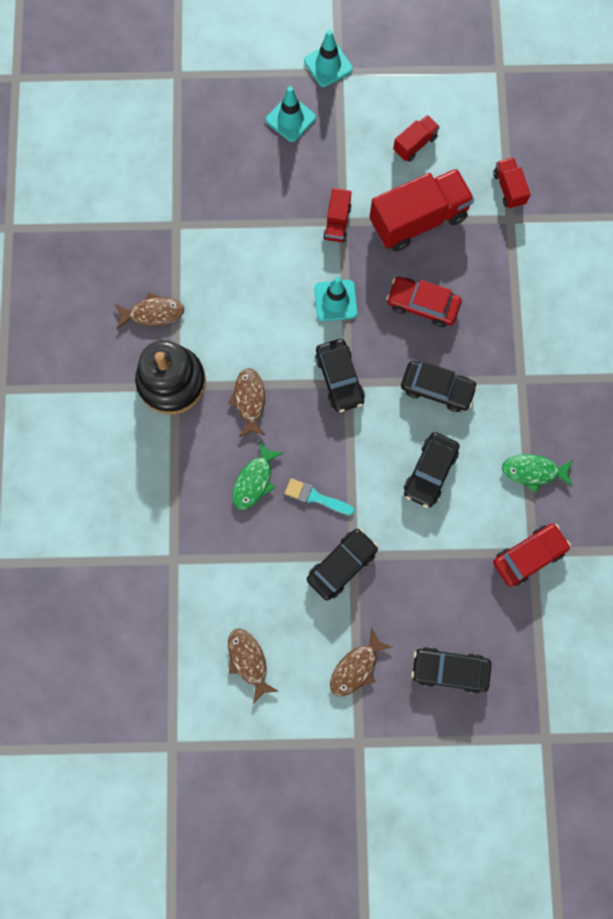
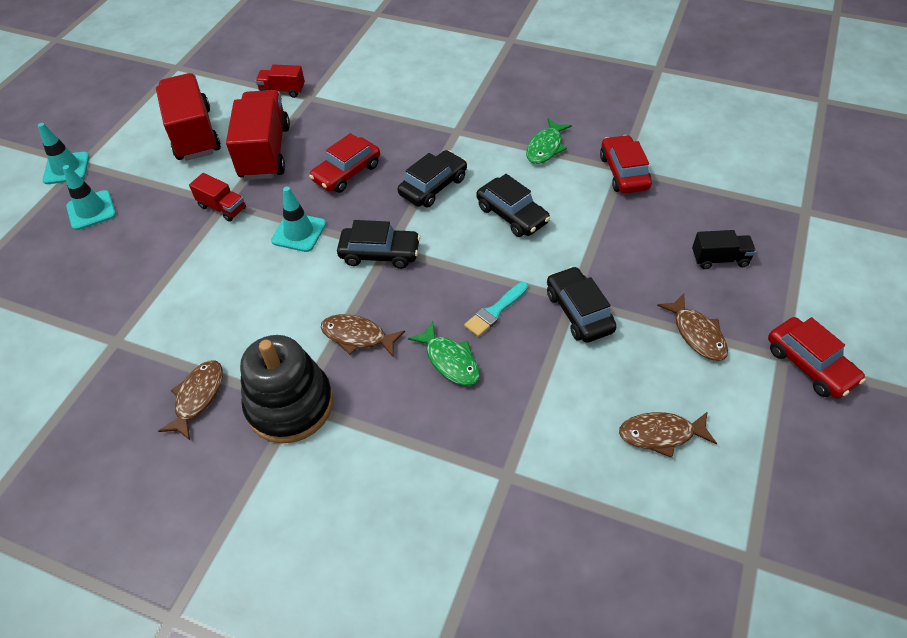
camera: 65 degrees left, 25 degrees down
(359, 765) = (810, 364): none -> red car
(415, 144) = (194, 134): red truck -> red truck, size x2.02
(449, 670) = (719, 259): black car -> black truck

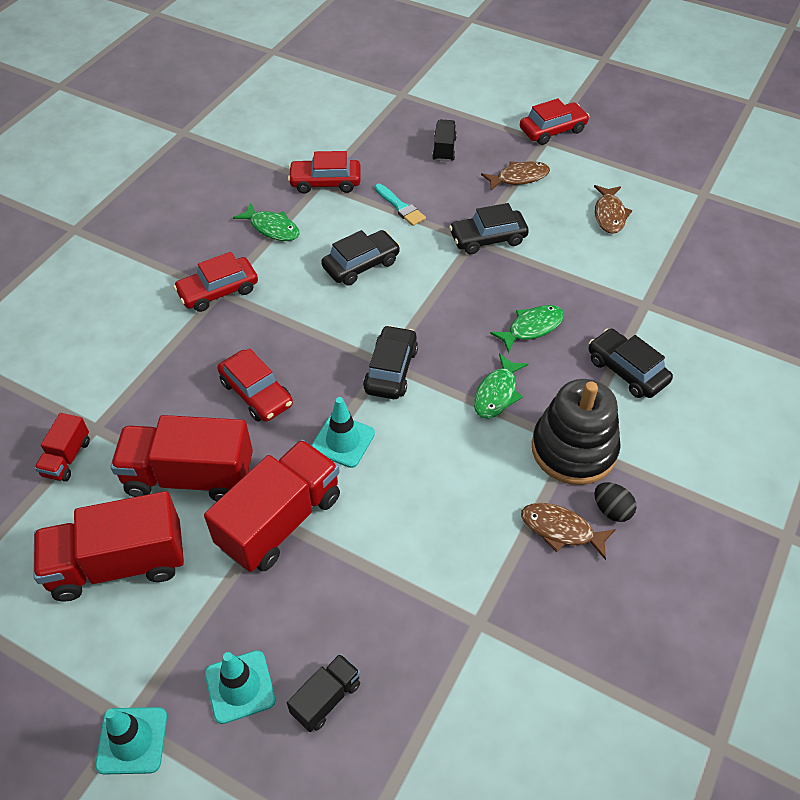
camera: 85 degrees left, 0 degrees up
(72, 256) = (326, 698): none -> black truck
(216, 440) = (611, 510): none -> black egg
(222, 208) = (280, 521): red truck -> red truck, size x2.02
(357, 336) = (497, 393): brown fish -> green fish
(433, 186) = (303, 319): black car -> black car (626, 371)
(457, 130) = (218, 291): none -> red car
(495, 311) = (480, 291): turquoise brush -> turquoise brush (400, 207)

